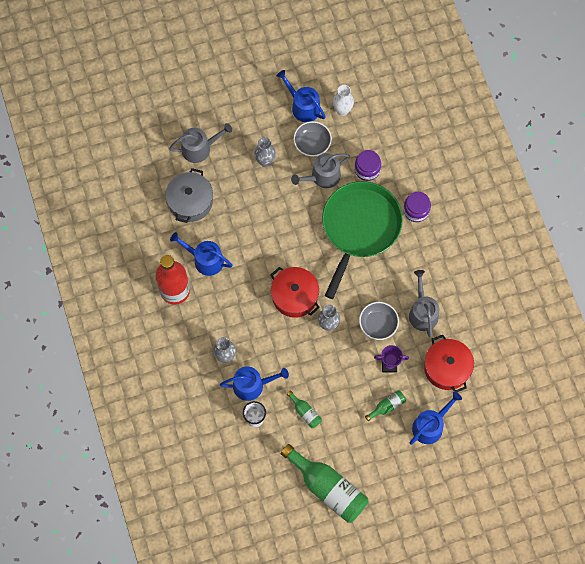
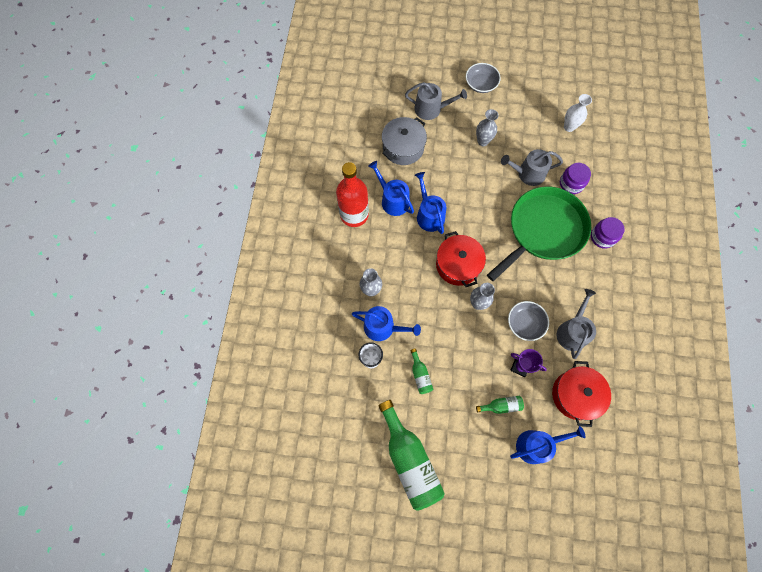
camera: 25 degrees right, 0 degrees up
(303, 106) = (535, 110): blue watering can -> blue watering can (429, 214)
(312, 143) = (530, 143): grey bowl -> grey bowl (481, 84)

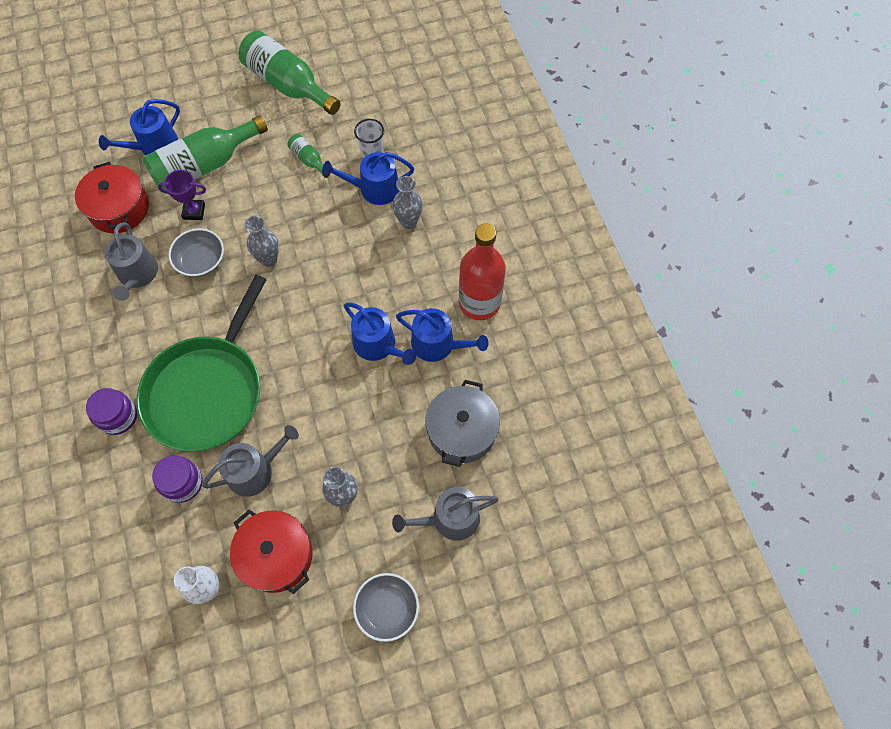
camera: 155 degrees right, 5 degrees down
(458, 265) = (311, 295): red pot -> red pot (276, 555)
(501, 406) = (204, 166): green bottle -> green bottle, size x2.21

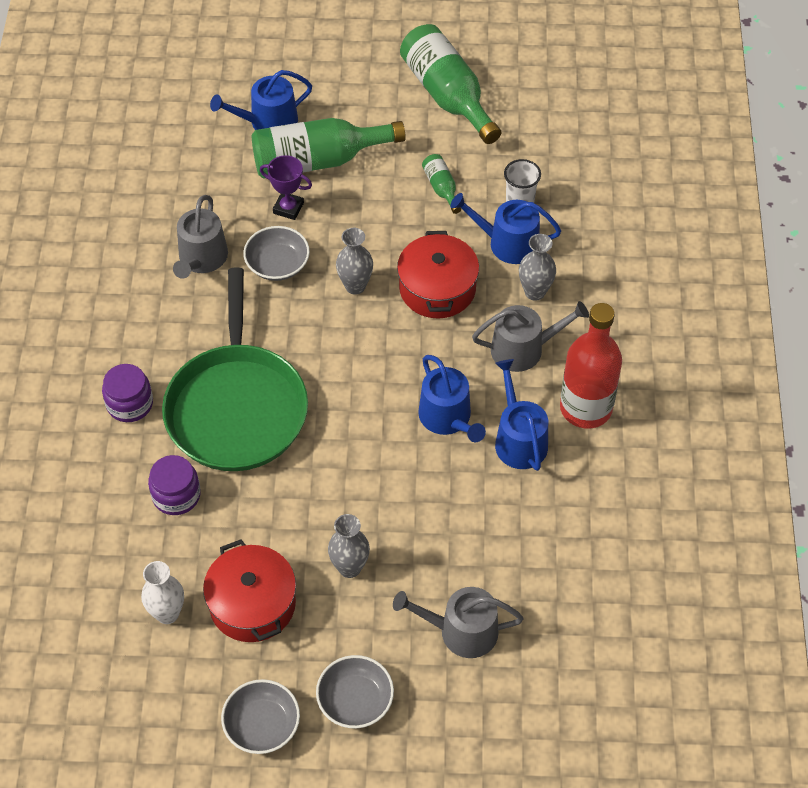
camera: 20 degrees right, 10 degrees down
(119, 208) = (205, 180): red pot -> red pot (437, 288)
(207, 391) = (237, 407): green pan -> green pan turned 45 degrees counterclockwise
(255, 470) = (260, 508): grey watering can -> grey watering can (524, 349)
(319, 658) = (262, 725): none -> grey bowl
(438, 344) = (519, 439): blue watering can -> blue watering can turned 150 degrees counterclockwise
(462, 430) = (511, 542): grey pot -> none

